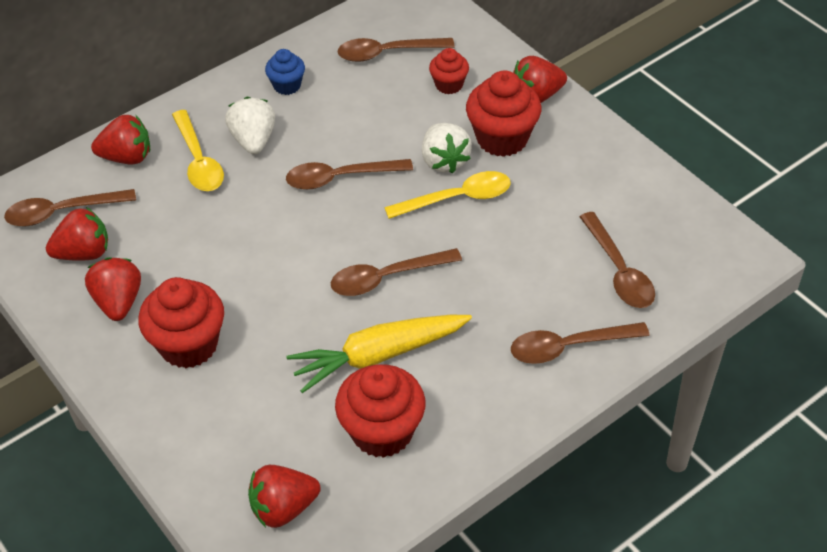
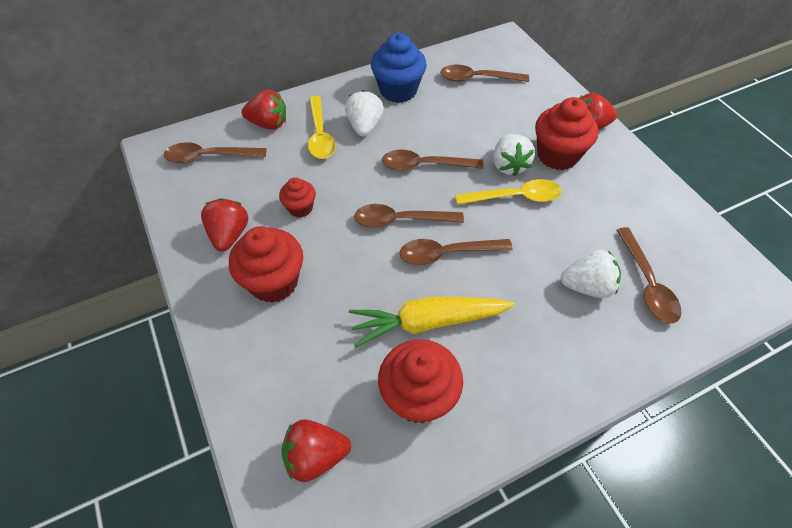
camera: 10 degrees right, 5 degrees up
(84, 253) = (215, 191): red strawberry -> none
(287, 85) = (398, 90): blue cupcake -> blue cupcake, size x1.79
(449, 85) = (520, 108): red cupcake -> red cupcake (300, 208)
(552, 286) = (587, 286): none -> white strawberry
(569, 347) = (597, 346): brown spoon -> brown spoon (401, 220)

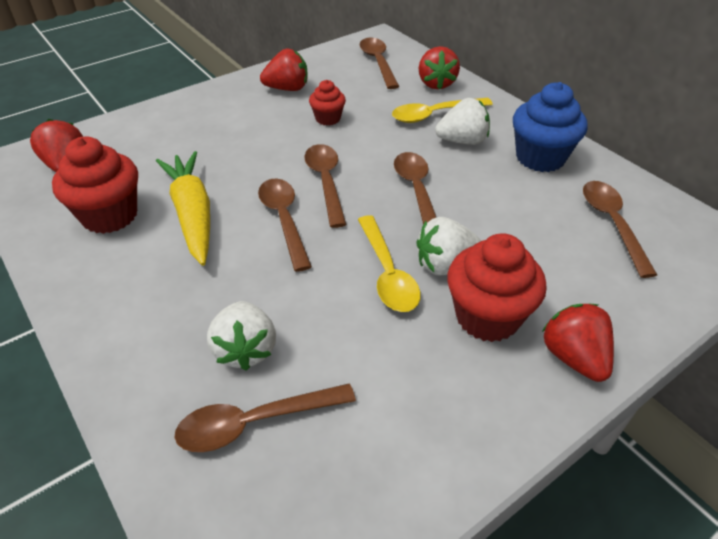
camera: 80 degrees right, 10 degrees down
(274, 282) = (238, 119): red cupcake -> none

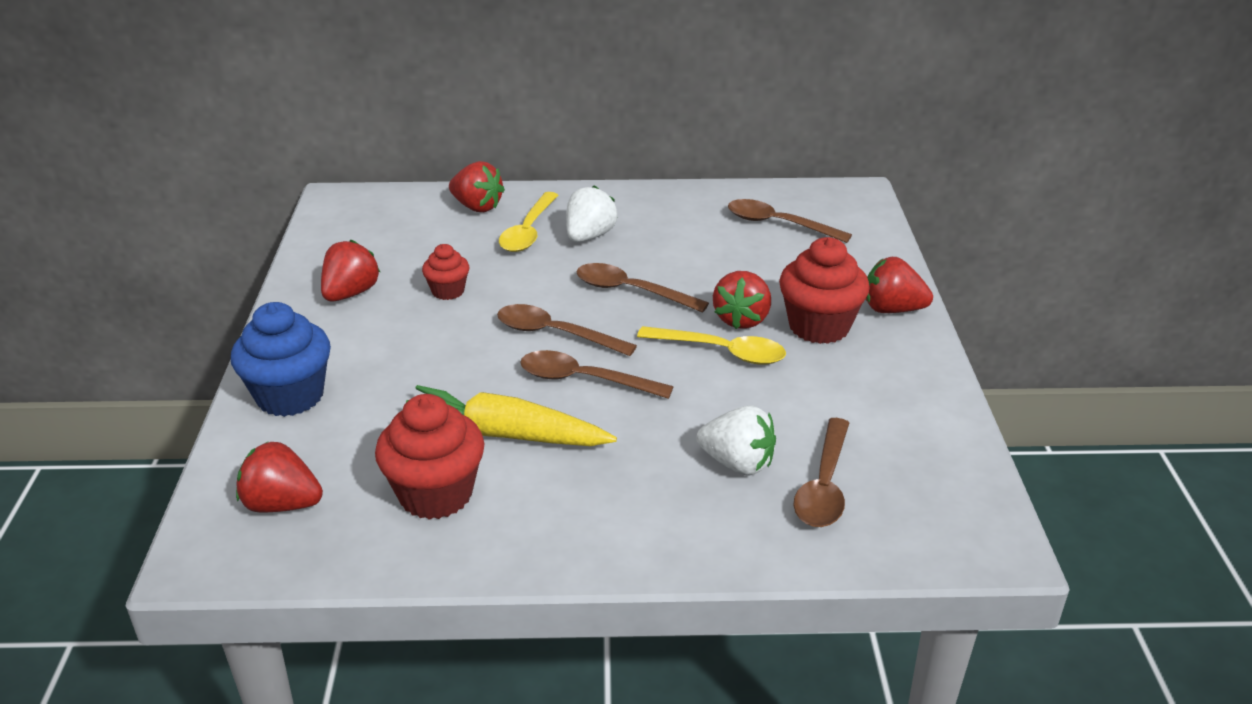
camera: 55 degrees left, 10 degrees down
(378, 63) = (386, 220): brown spoon -> none
(445, 265) = (742, 319): white strawberry -> red strawberry
(540, 158) = (662, 212): blue cupcake -> blue cupcake (290, 396)

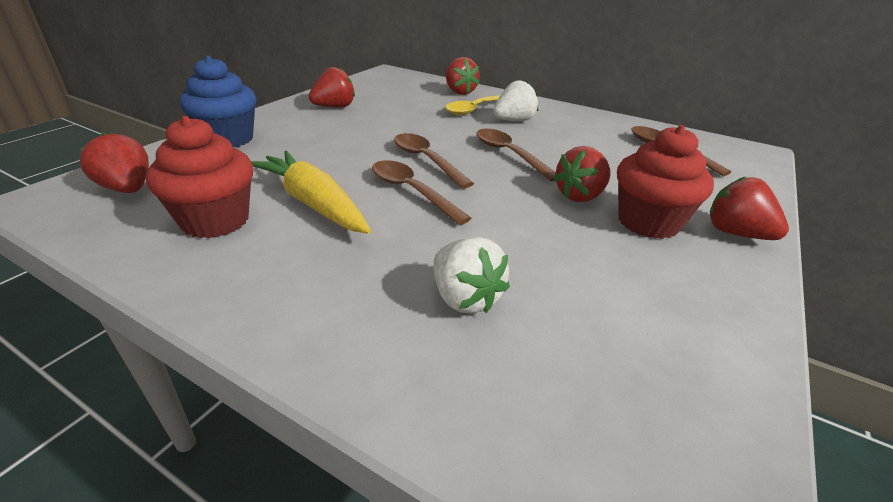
camera: 30 degrees right, 0 degrees up
(448, 291) = (389, 121): red cupcake -> none
(721, 352) = (540, 210): yellow spoon -> none
(824, 485) = (533, 358): brown spoon -> none

